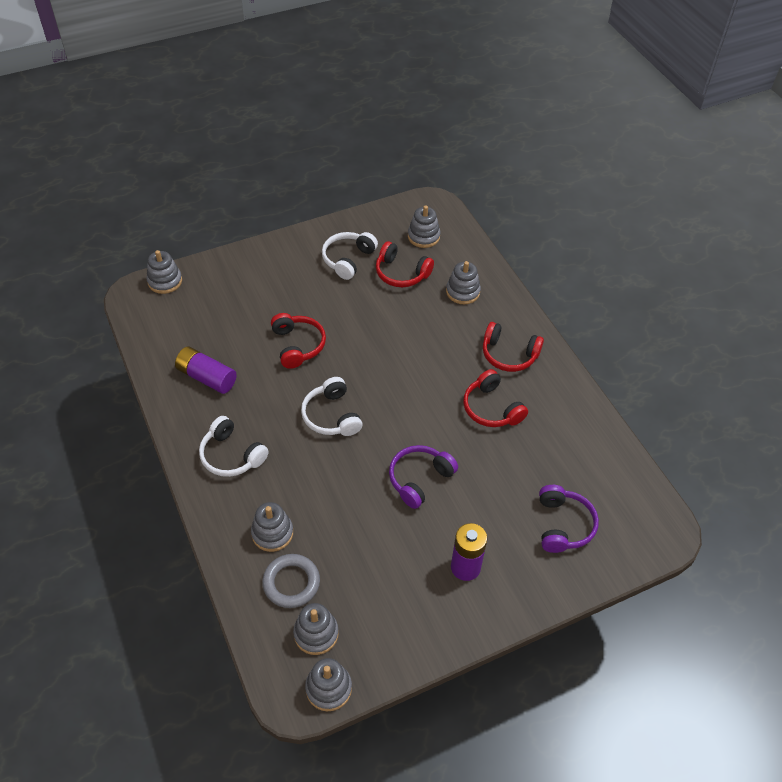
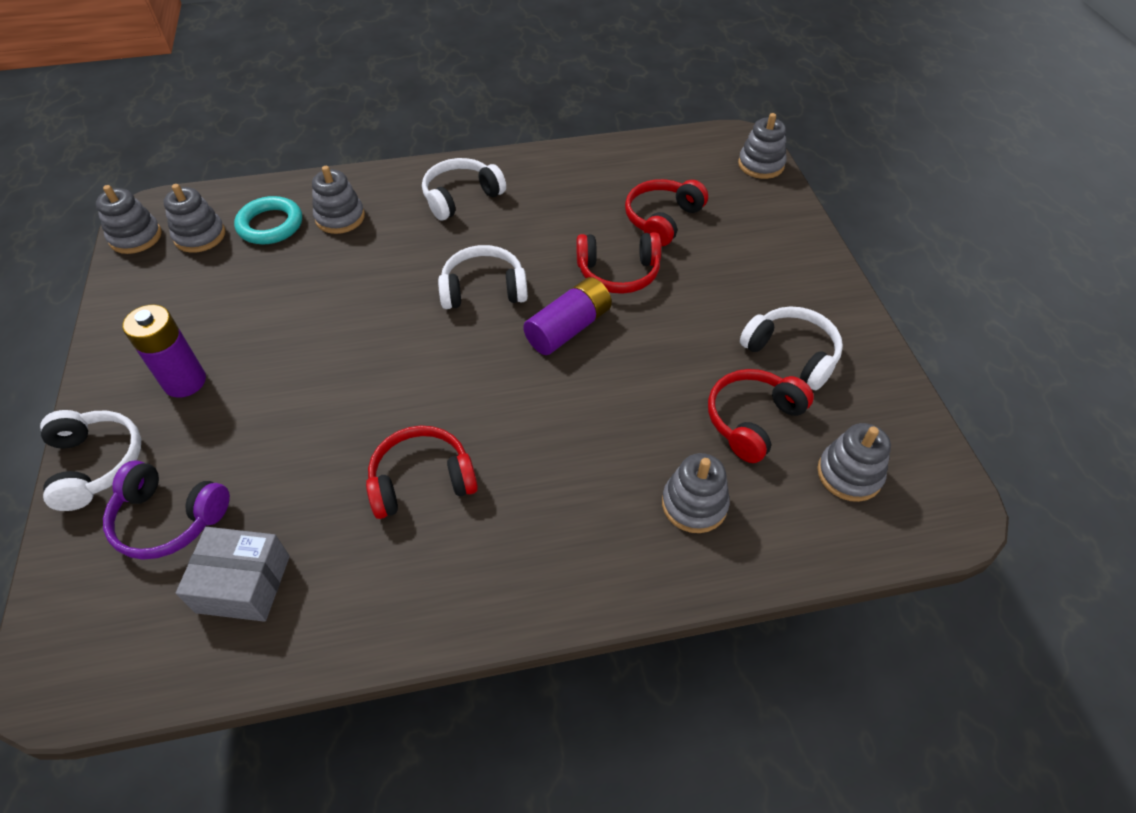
camera: 105 degrees right, 0 degrees up
(207, 377) = (586, 187): purple battery -> purple battery (568, 328)
(291, 583) = (270, 225): grey ring -> turquoise ring
(419, 479) = (340, 361): purple headphones -> none
(509, 354) = (526, 540): red headphones -> red headphones (662, 219)
(545, 588) = (96, 464): none -> white headphones
(583, 469) = (243, 584): none -> grey box

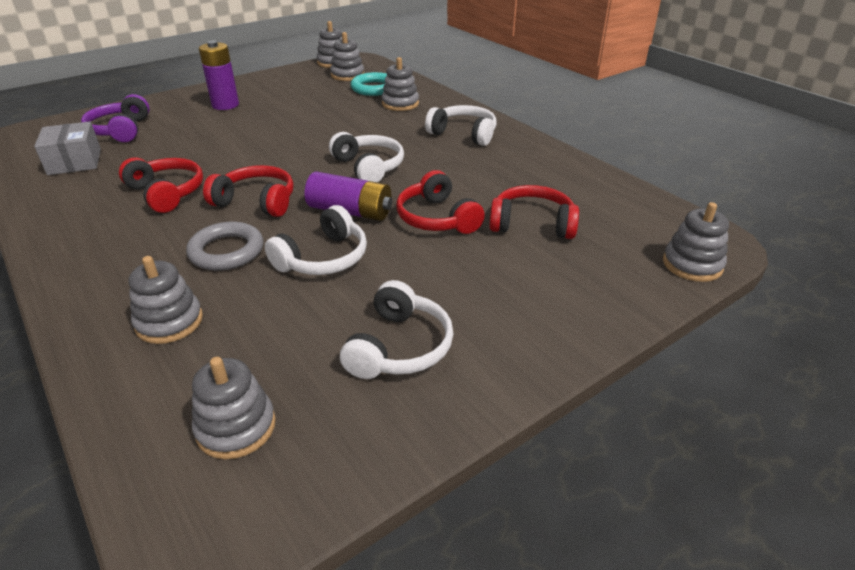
camera: 65 degrees right, 15 degrees down
(96, 464) = (156, 103): white headphones -> white headphones (323, 258)
(591, 441) = (226, 251): none -> grey ring
(753, 420) = (288, 337): red headphones -> red headphones (256, 202)

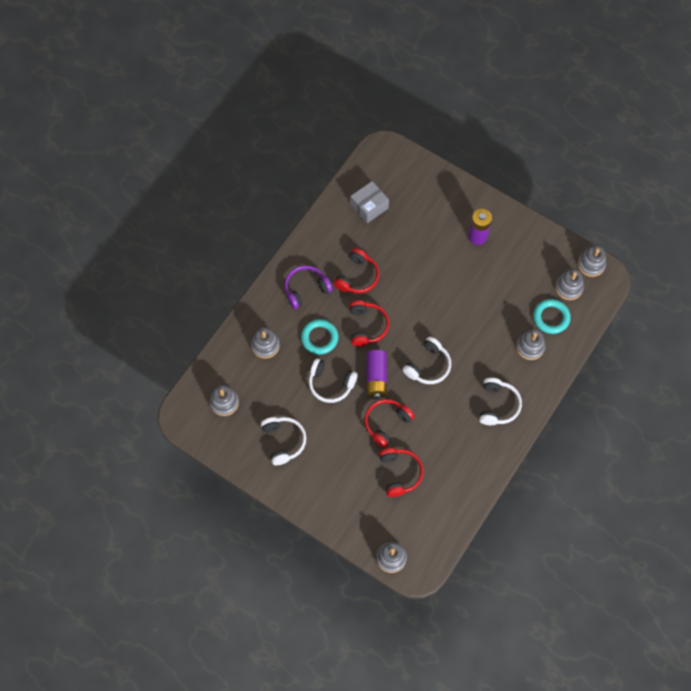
camera: 70 degrees right, 30 degrees up
(121, 130) = (415, 201): purple headphones -> purple headphones (306, 289)
(226, 251) = (319, 338): grey ring -> turquoise ring
(399, 347) = (283, 441): white headphones -> white headphones turned 105 degrees counterclockwise

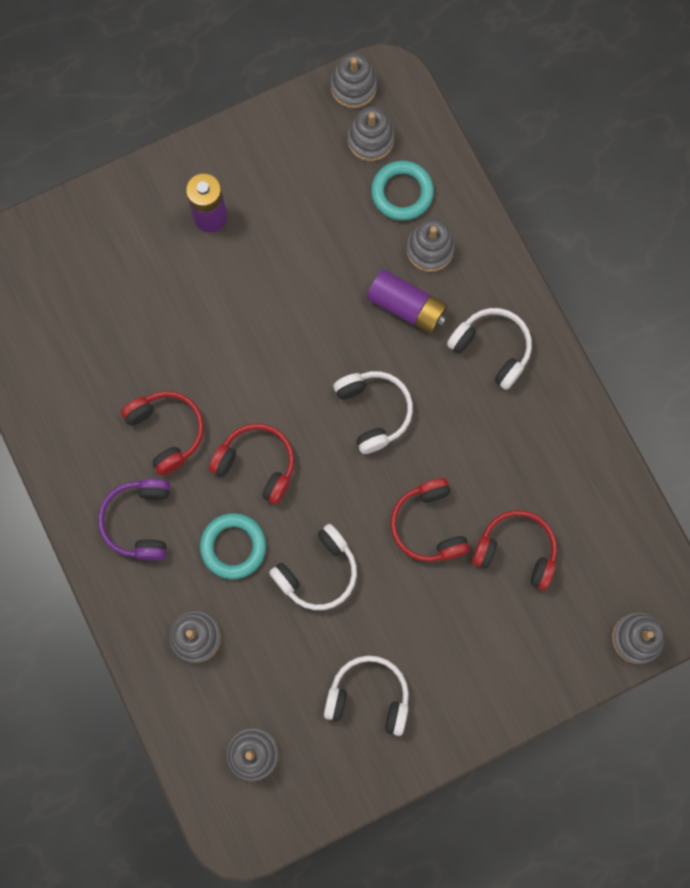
camera: 60 degrees left, 10 degrees up
(369, 206) = (60, 345): grey box -> none
(376, 377) = (347, 498): purple battery -> purple battery (407, 307)

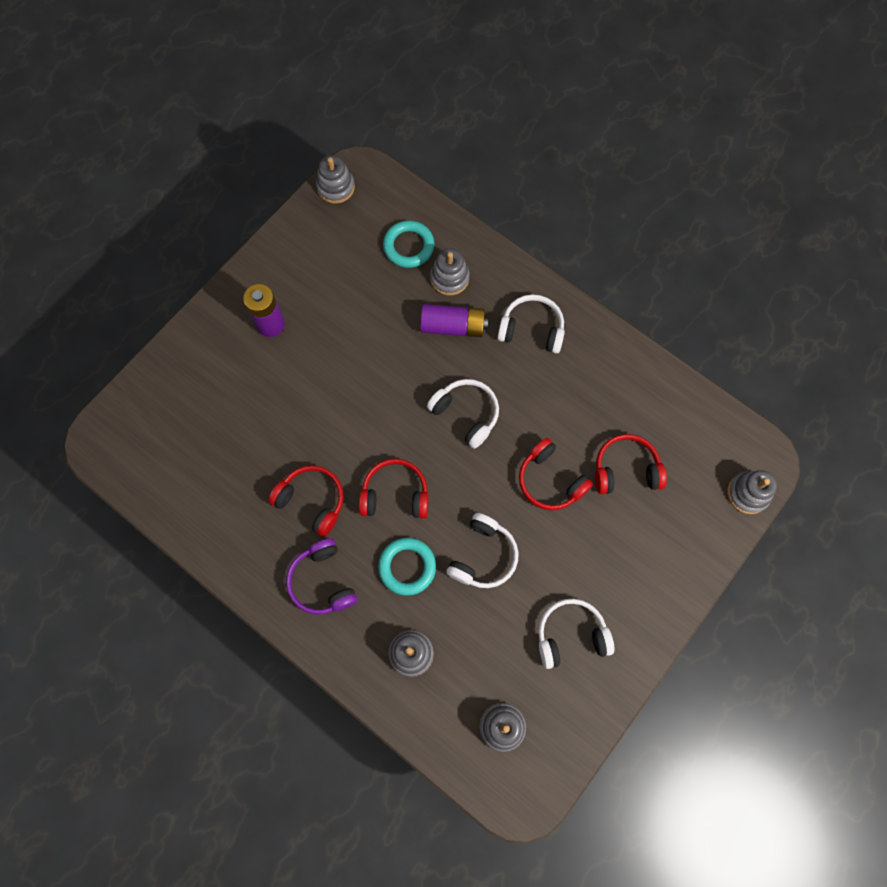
camera: 25 degrees left, 5 degrees down
(370, 140) = (366, 219): grey stacking toy -> none

